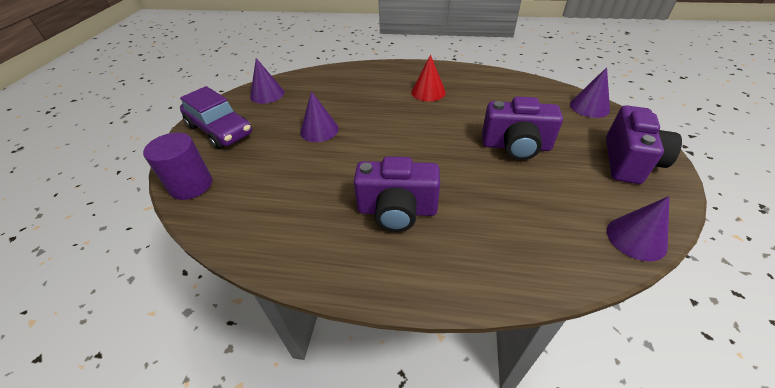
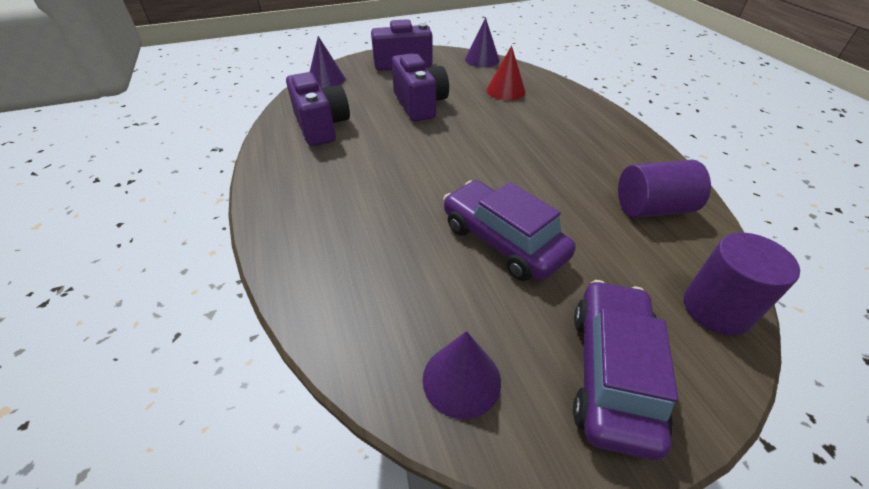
camera: 120 degrees left, 0 degrees up
(272, 214) = (652, 208): none -> purple cylinder
(319, 130) = (502, 241): purple cone -> purple car
(397, 210) = (559, 141): purple camera -> purple camera (321, 126)
(428, 92) = (344, 176): red cone -> red cone (505, 90)

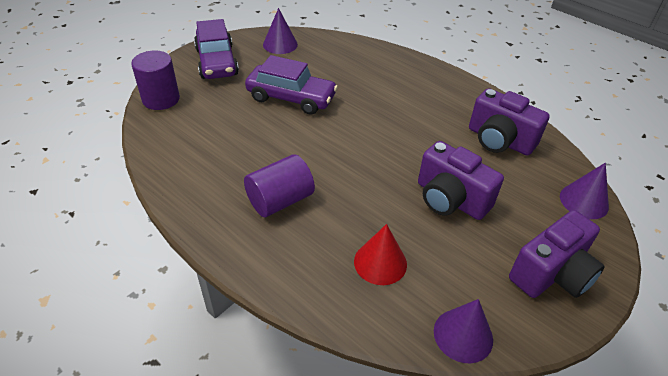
camera: 150 degrees right, 0 degrees up
(652, 208) = (194, 150): purple cylinder -> purple cylinder (280, 200)

